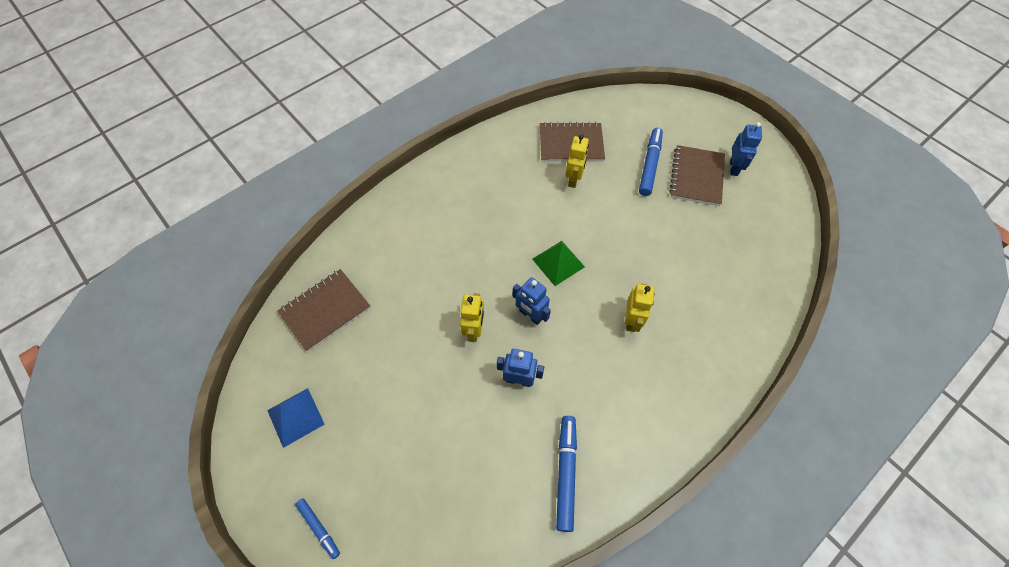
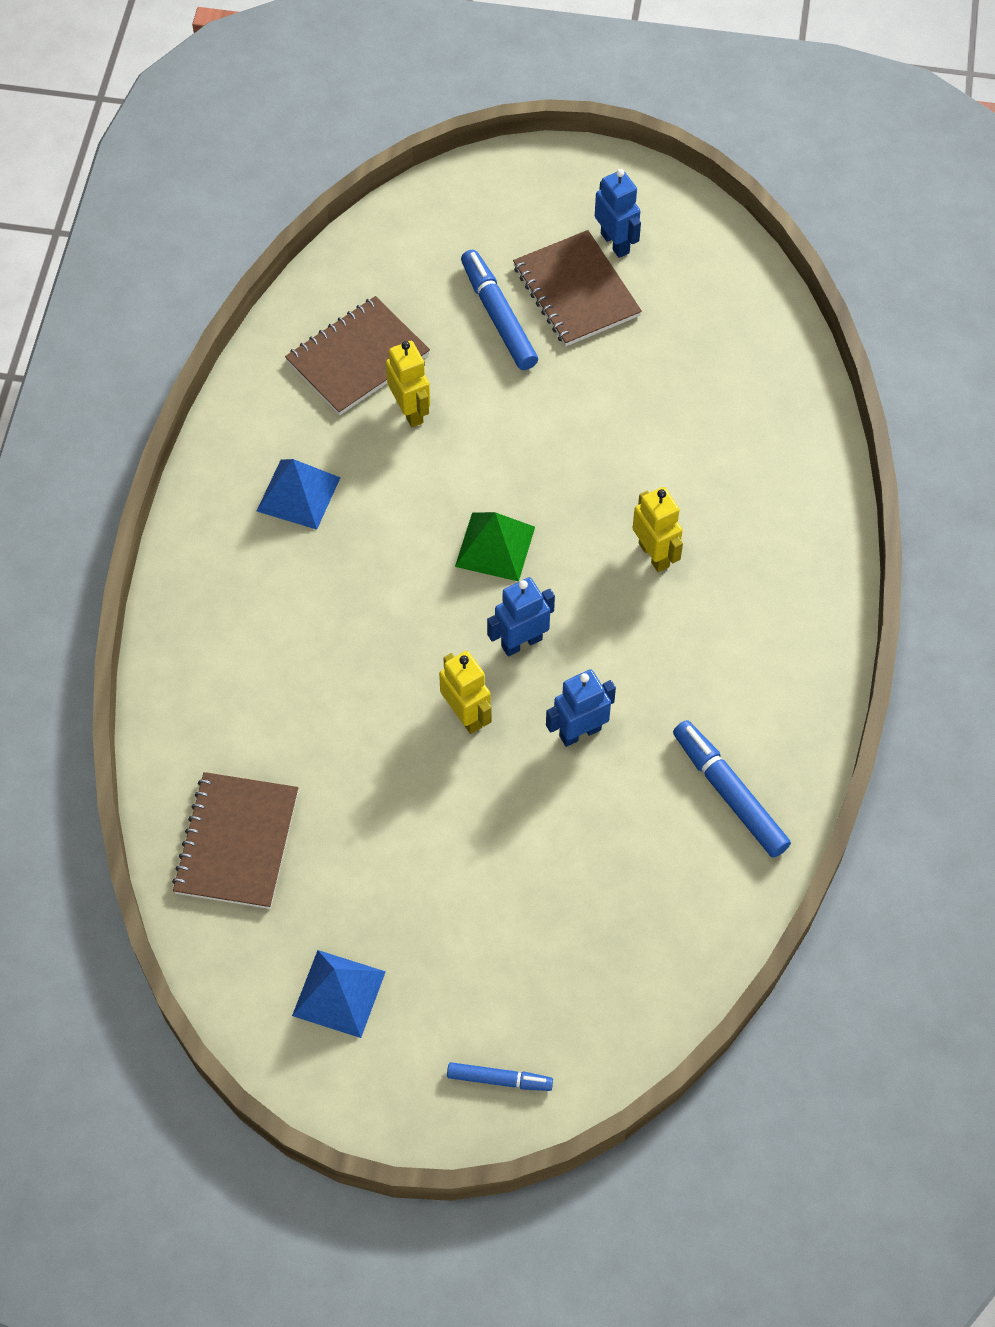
camera: 40 degrees left, 0 degrees up
(494, 182) = (298, 494): none -> blue pyramid
(530, 315) = (521, 642): blue robot -> blue robot turned 150 degrees clockwise

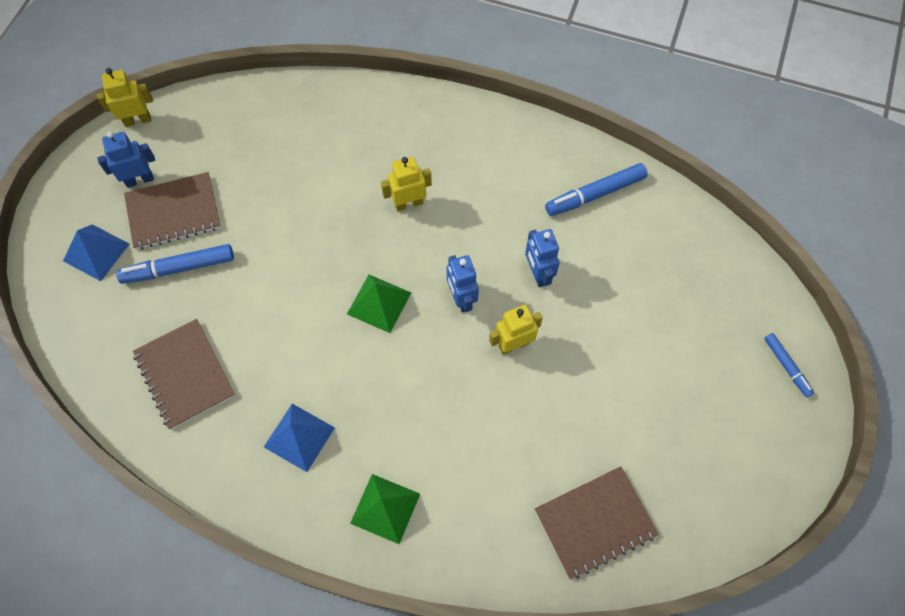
camera: 80 degrees left, 5 degrees up
(223, 602) = (385, 508): none -> green pyramid
(237, 842) = (595, 522): brown notebook -> brown notebook turned 45 degrees counterclockwise
(338, 993) = (720, 463): blue pyramid -> blue pyramid (96, 252)
(410, 411) = (245, 343): yellow robot -> yellow robot (138, 120)
(499, 1079) = (786, 366): blue marker -> blue marker turned 135 degrees clockwise

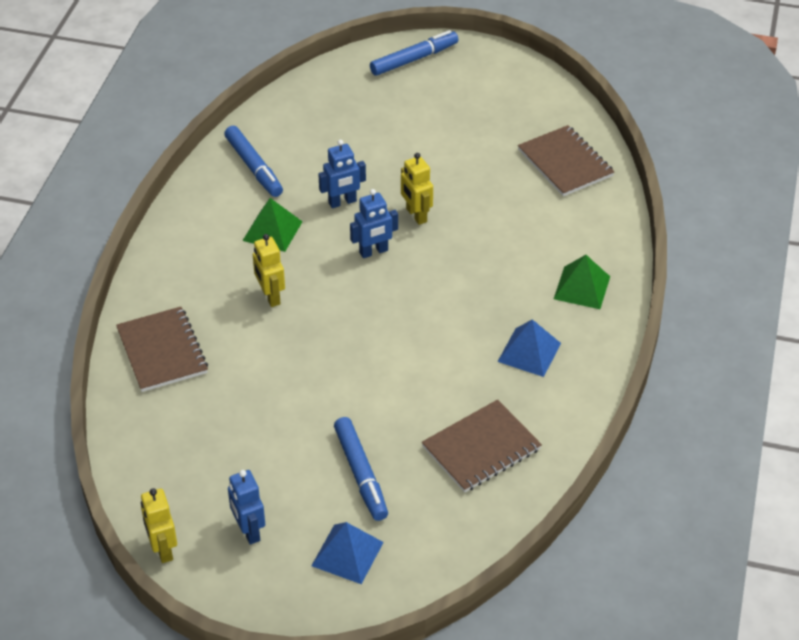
camera: 95 degrees left, 20 degrees down
(173, 212) = (291, 491): brown notebook -> brown notebook (162, 351)
(379, 303) = (384, 309): green pyramid -> green pyramid (272, 231)
(786, 366) = (414, 59): blue marker -> blue marker, size x1.68

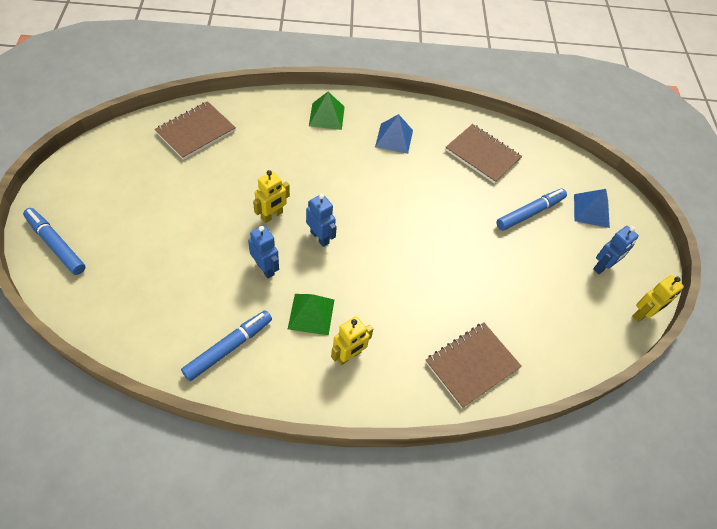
camera: 110 degrees left, 10 degrees up
(270, 296) = (388, 299): yellow robot -> yellow robot (349, 356)

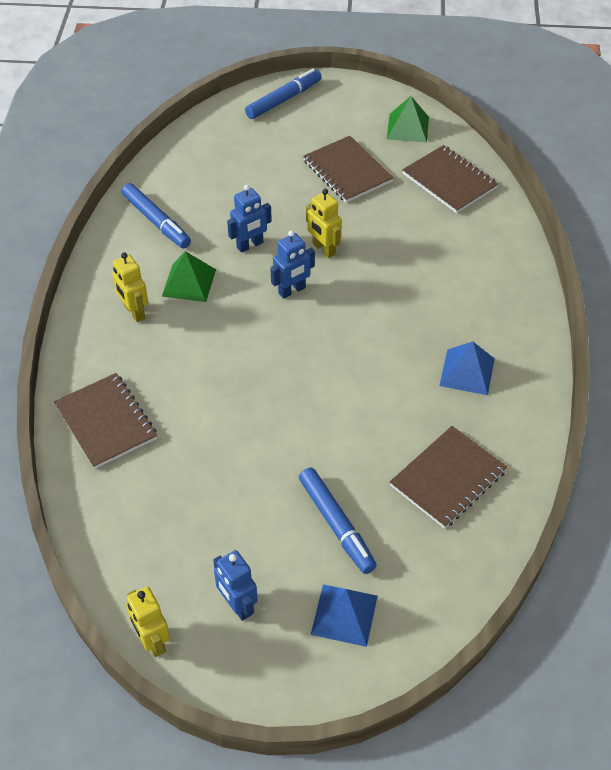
camera: 100 degrees right, 5 degrees down
(174, 197) = (347, 171): none -> brown notebook
(326, 116) = (498, 300): green pyramid -> green pyramid (408, 128)

